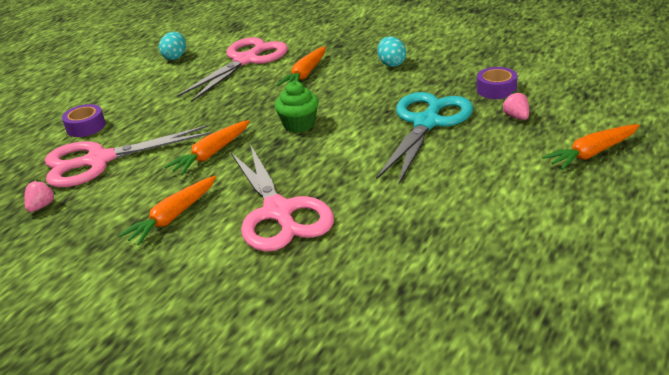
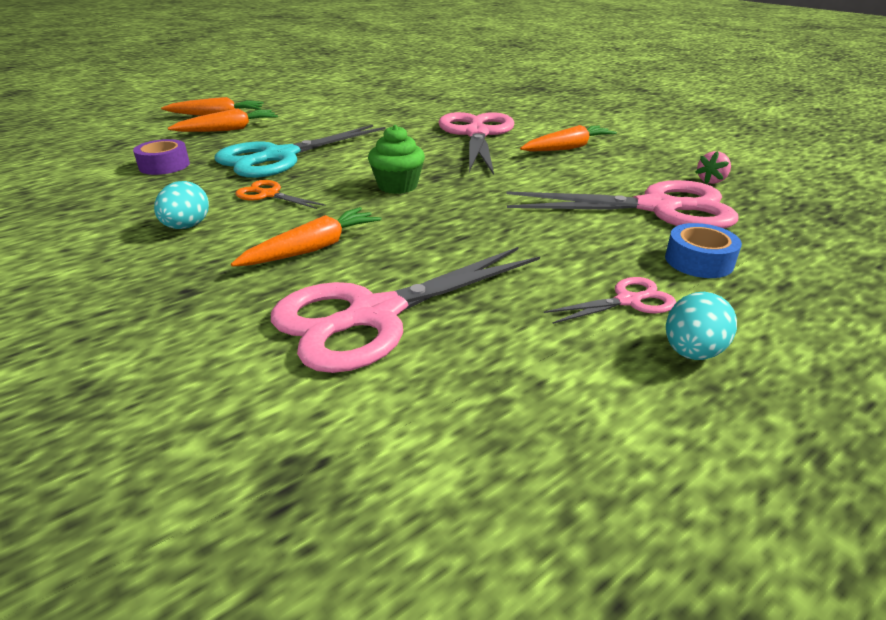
camera: 160 degrees left, 0 degrees up
(86, 127) = (699, 261): purple tape -> blue tape
(130, 96) = (628, 301): none -> pink scissors
(175, 57) = (518, 393): turquoise egg -> turquoise egg (692, 352)
(211, 154) = (514, 183): orange carrot -> orange carrot (228, 129)
(379, 92) = (269, 195): none -> orange scissors
(516, 117) = (205, 143): pink strawberry -> none

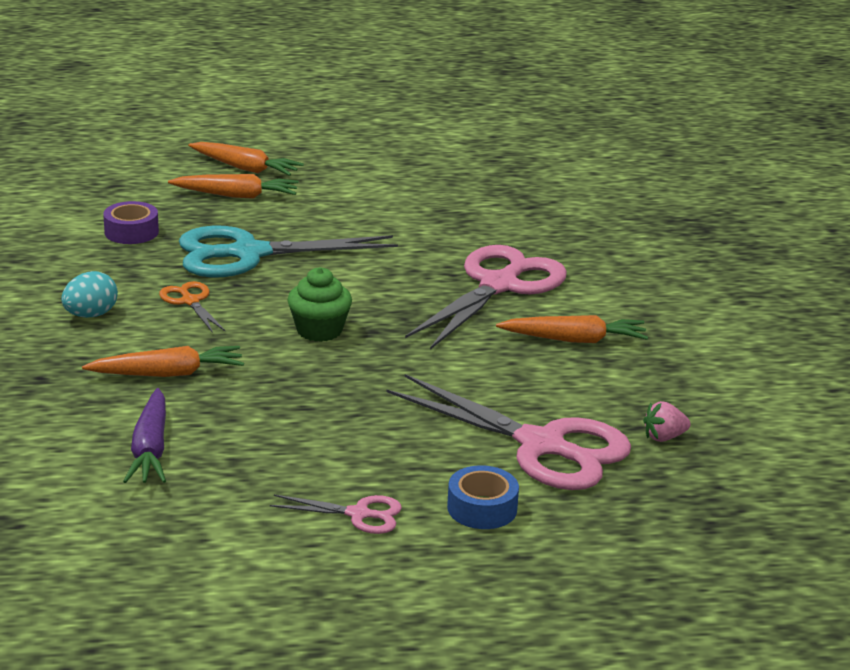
camera: 30 degrees right, 5 degrees down
(374, 315) = (150, 449): pink scissors -> purple carrot
(692, 352) = (343, 567): turquoise egg -> none

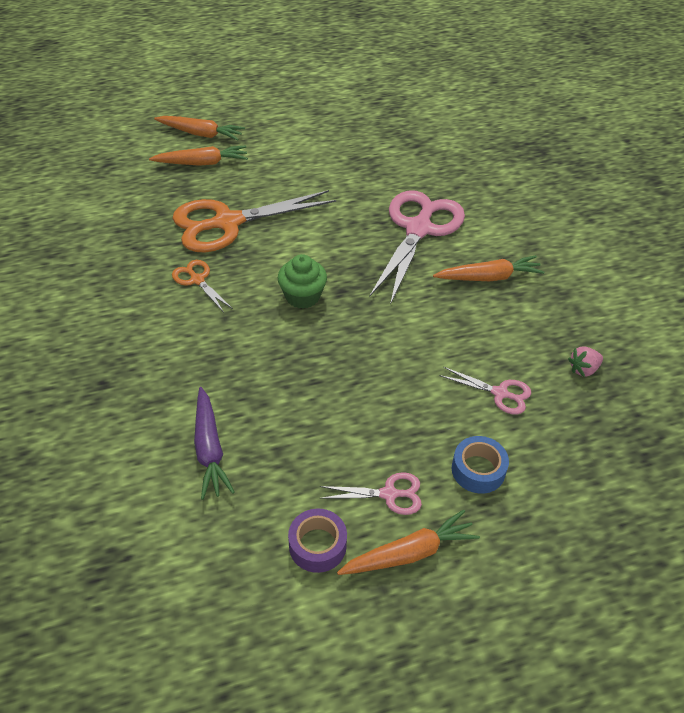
camera: 10 degrees left, 20 degrees up
(91, 315) = (124, 306): turquoise egg -> none
(131, 232) = (133, 212): purple tape -> purple tape (317, 545)
(168, 374) = (201, 362): orange carrot -> orange carrot (409, 553)
(248, 254) = (227, 223): turquoise scissors -> orange scissors
(541, 445) = (500, 393): pink scissors -> pink scissors, size x0.46

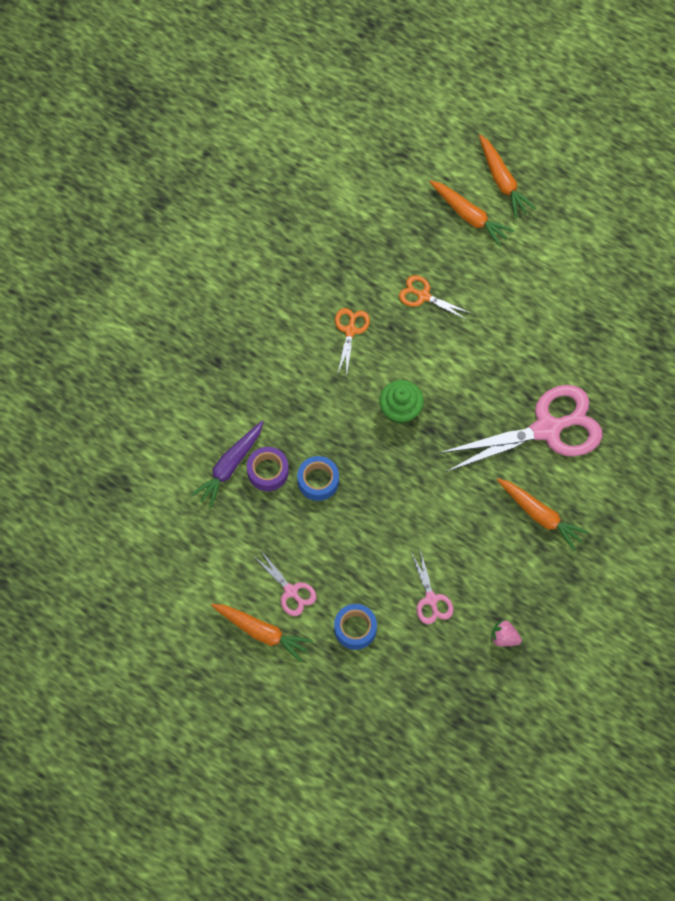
camera: 50 degrees right, 20 degrees up
(227, 223) = (423, 296): orange scissors -> orange scissors, size x0.46
(301, 393) = (318, 481): none -> blue tape
(317, 545) = (222, 580): purple tape -> purple tape (268, 471)

